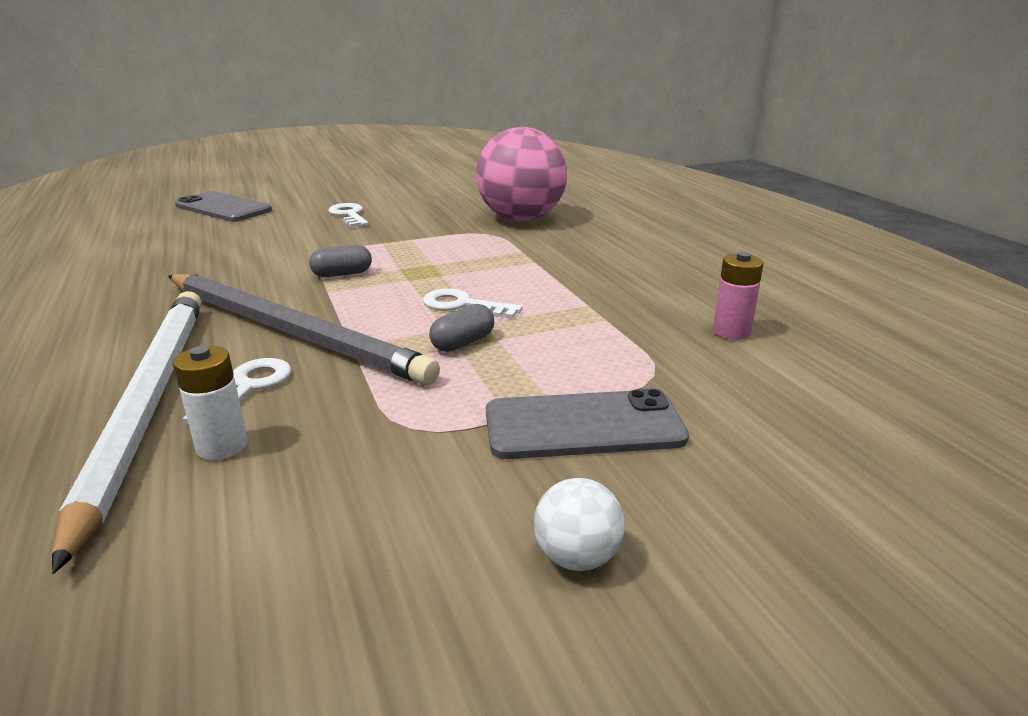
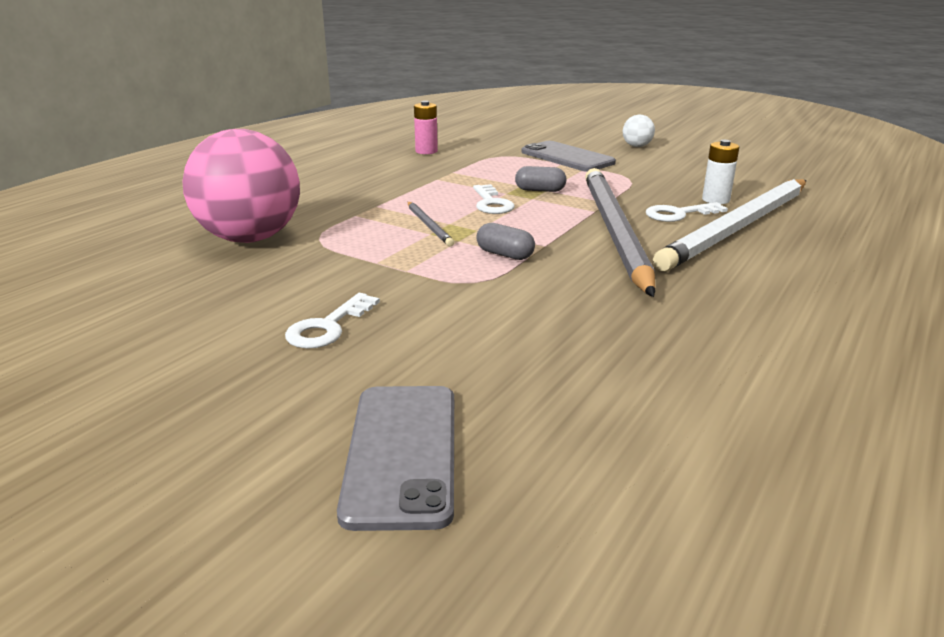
camera: 125 degrees left, 0 degrees up
(451, 267) = (429, 226): none -> grey pencil

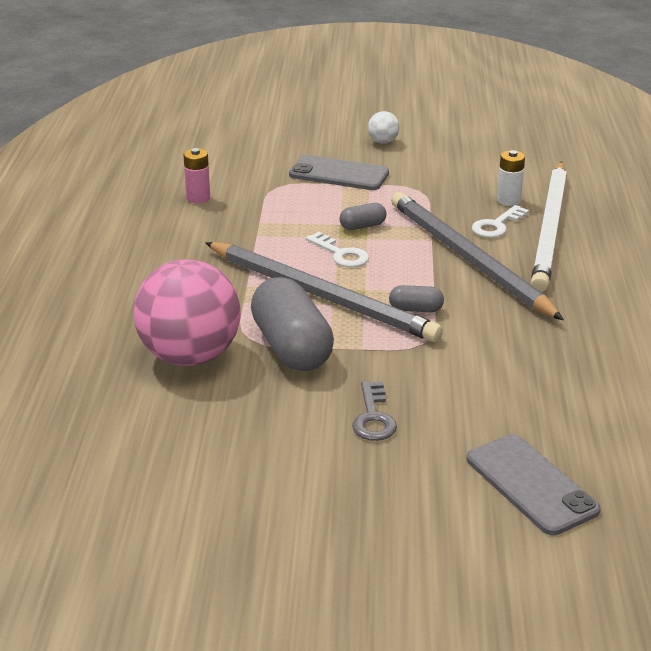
camera: 30 degrees left, 5 degrees up
(328, 327) = (373, 417): white key -> grey key
(343, 253) = (292, 347): none -> grey capsule
(429, 226) = (321, 296): grey pencil -> grey pencil, size x2.49

